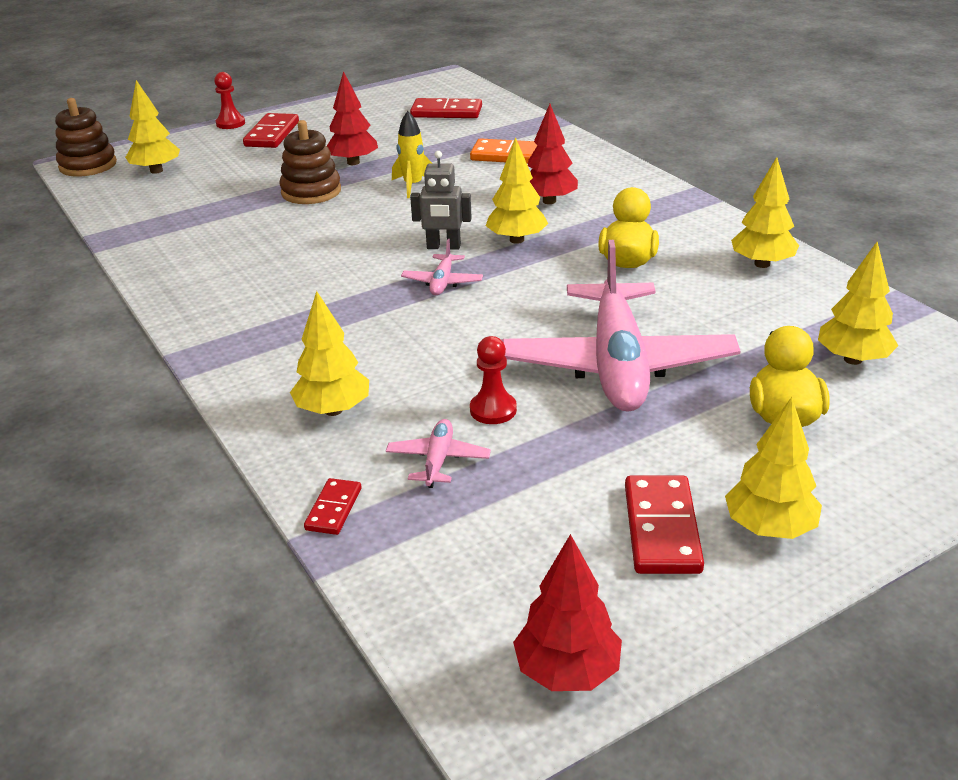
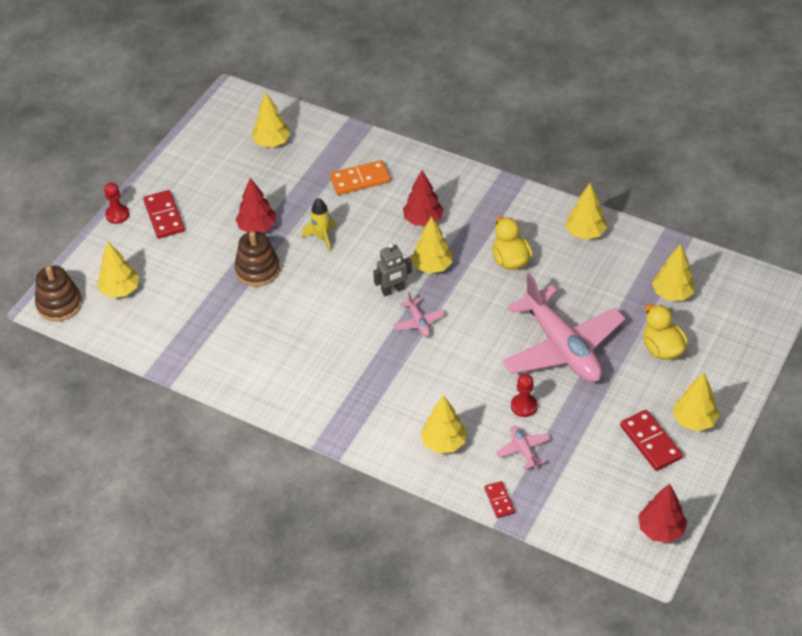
camera: 30 degrees left, 15 degrees up
(446, 112) = (272, 142): red domino -> yellow tree

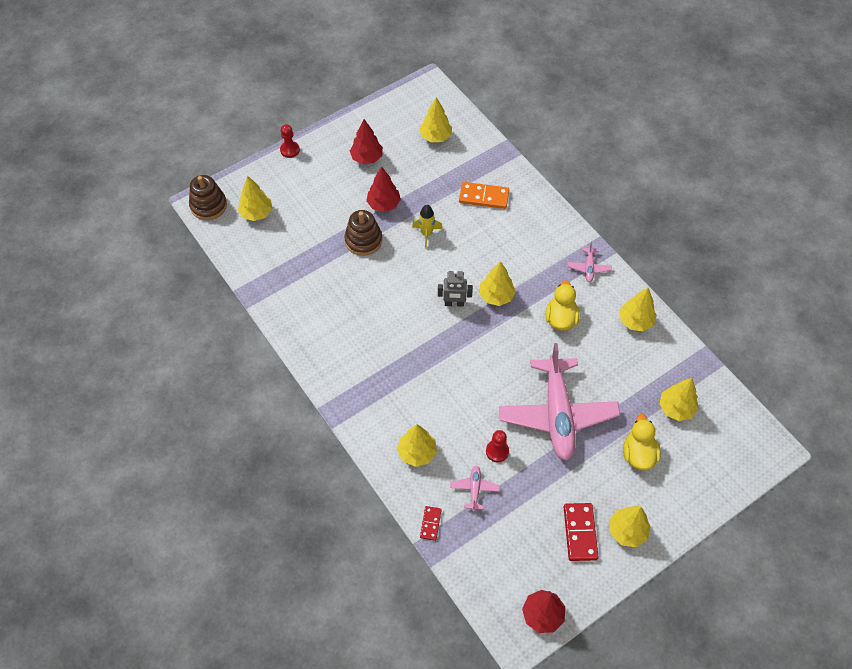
camera: 25 degrees right, 10 degrees up
(164, 216) = (322, 165): red domino -> none
(419, 322) = (458, 340): pink plane -> pink plane (589, 268)
(423, 220) = (512, 253): red tree -> red tree (366, 158)

